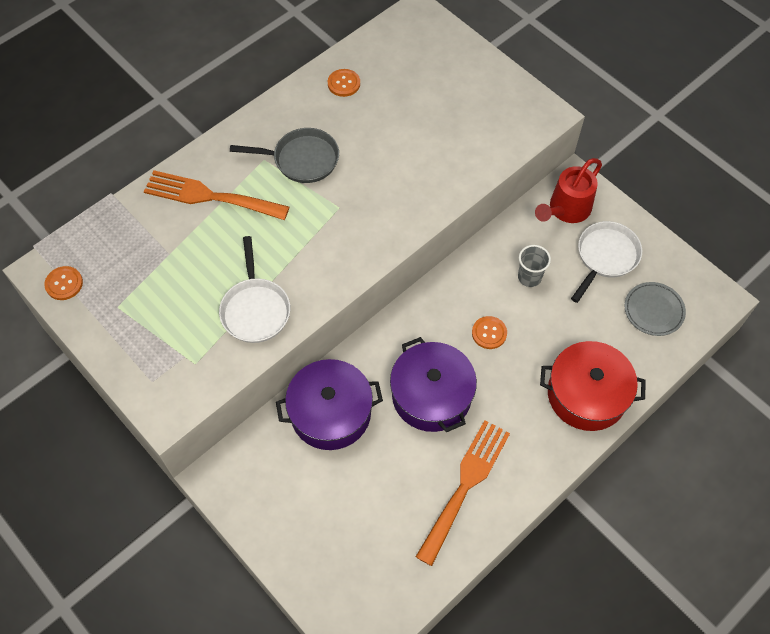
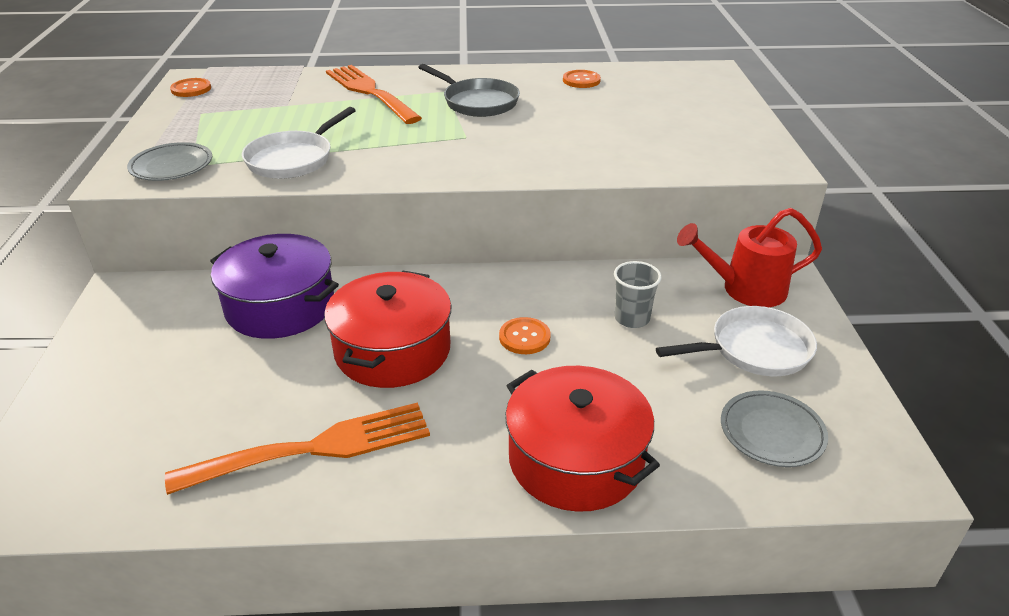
camera: 40 degrees right, 25 degrees down
(182, 375) = (171, 166): none -> grey plate
(431, 395) = (392, 350): purple pot -> red pot

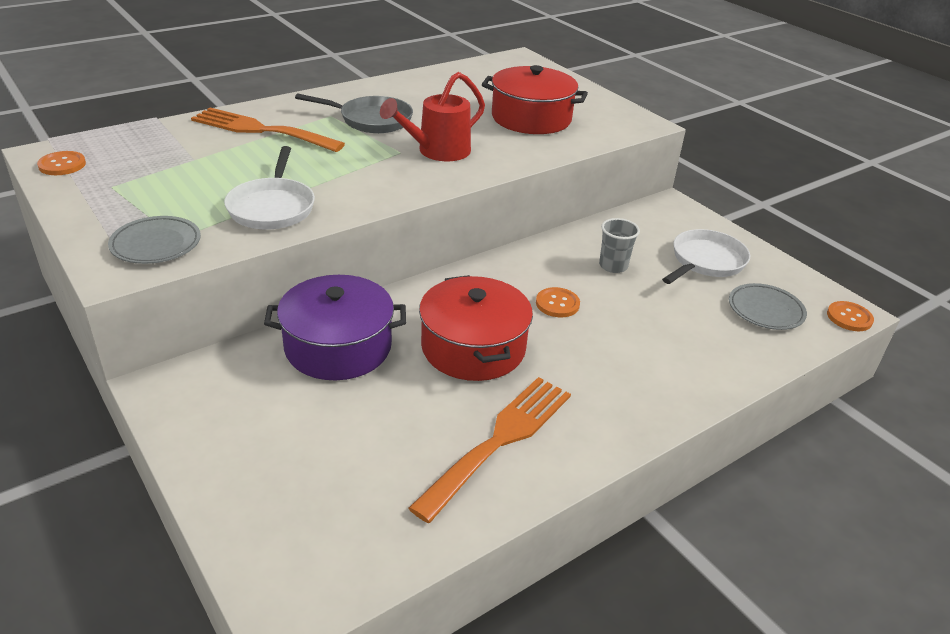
camera: 35 degrees left, 0 degrees up
(575, 459) = (678, 372): red pot -> red pot (531, 118)
(581, 80) = (433, 84): orange button -> orange button (849, 317)
(744, 289) = (660, 223): red watering can -> red watering can (437, 151)

